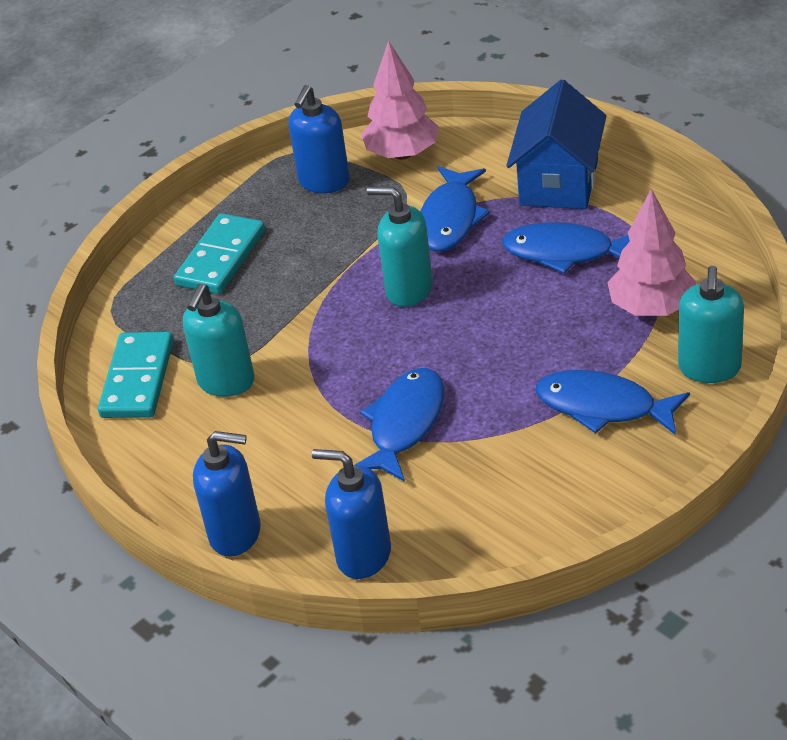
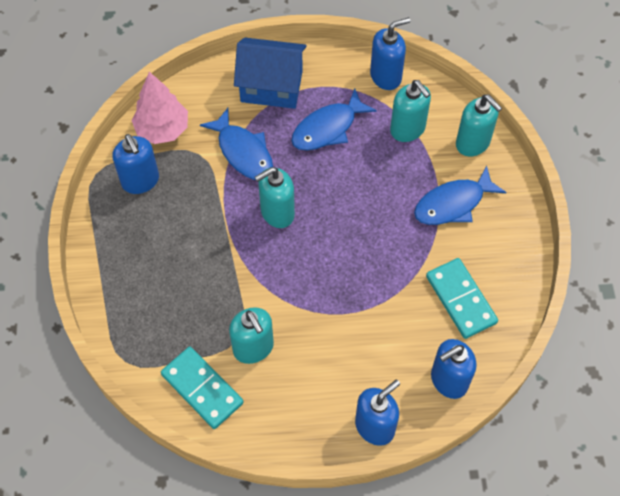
camera: 55 degrees left, 20 degrees up
(221, 258) = (146, 276): turquoise domino -> turquoise domino (460, 299)
(405, 424) = (376, 292): blue fish -> none
(559, 182) = (271, 86): blue house -> blue house turned 45 degrees counterclockwise
(651, 308) = (408, 129): pink tree -> turquoise soap dispenser
(697, 246) = (386, 76): none -> blue soap dispenser

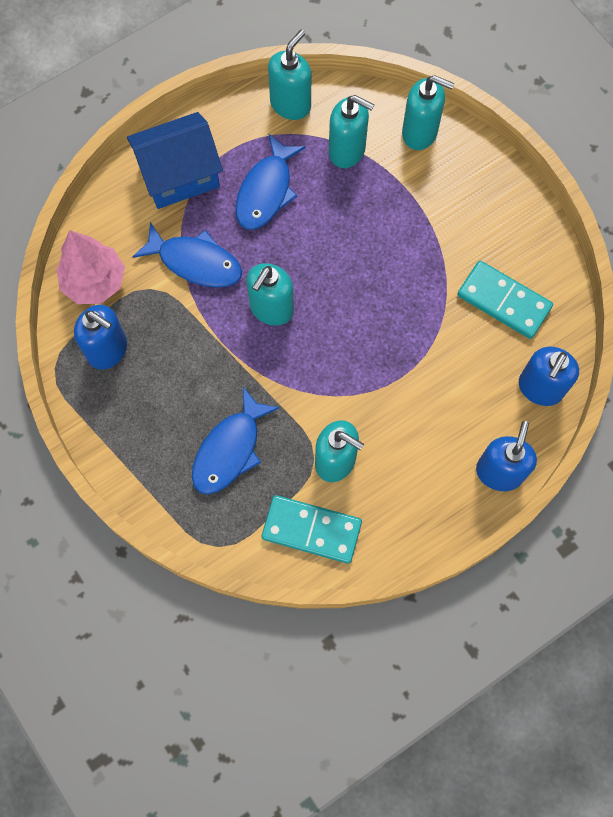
camera: 30 degrees left, 10 degrees up
(386, 76) = (290, 104): blue soap dispenser -> turquoise soap dispenser
(453, 204) = (438, 207): blue fish -> blue fish (229, 450)

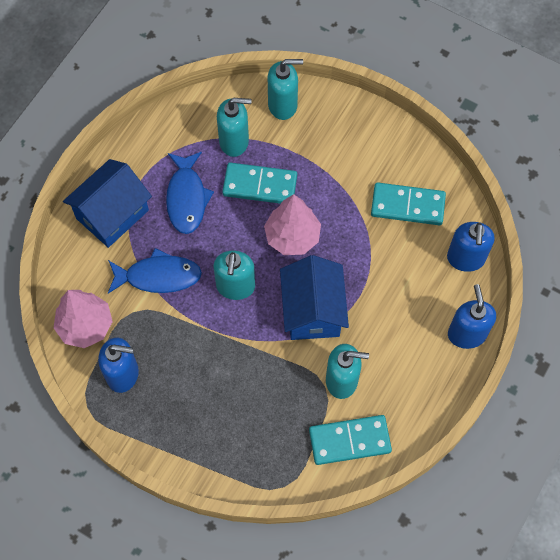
camera: 25 degrees left, 5 degrees down
(229, 450) = (257, 408): blue fish -> none
(290, 104) = (173, 123): turquoise soap dispenser -> none
(341, 371) = (313, 311): none -> blue house
(351, 210) = (260, 185): none -> turquoise domino
(359, 281) = (292, 237): none -> pink tree

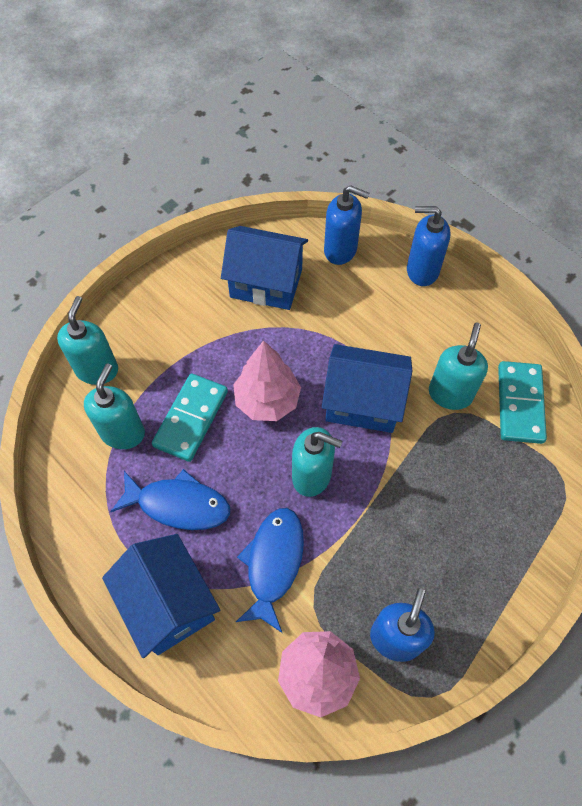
camera: 75 degrees left, 5 degrees down
(407, 206) = (266, 283): turquoise domino -> blue house

